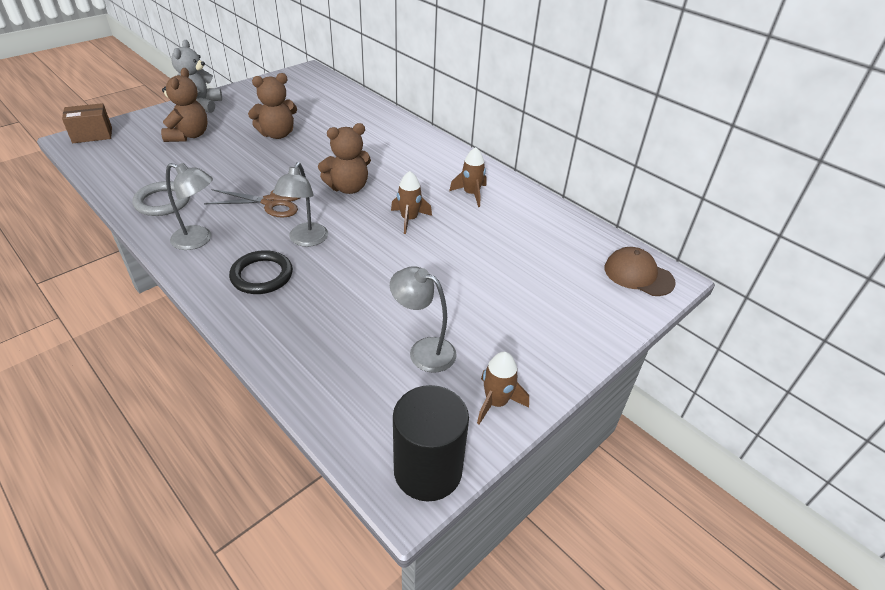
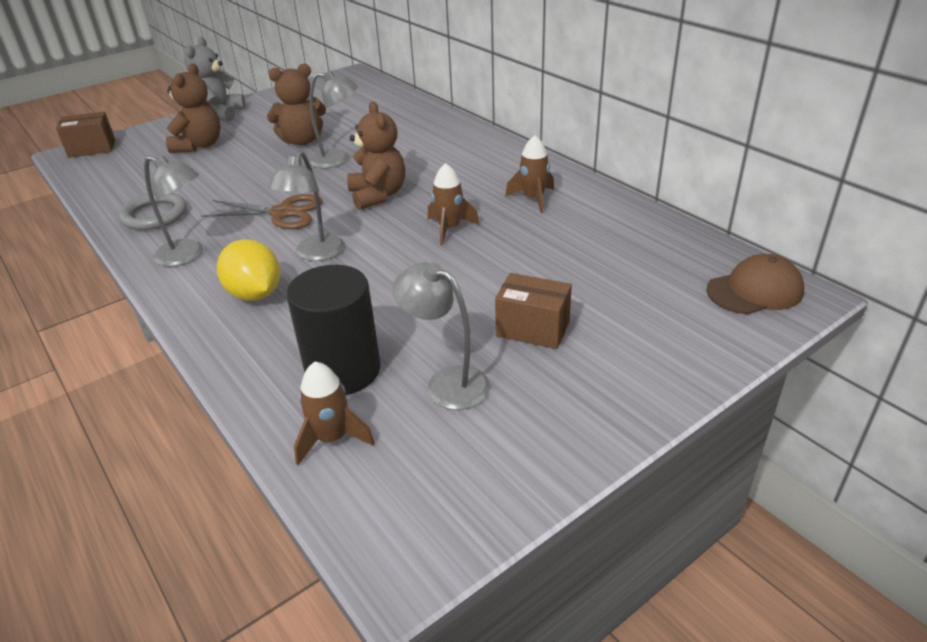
camera: 10 degrees right, 5 degrees down
(262, 275) = (255, 294): black ring -> yellow lemon
(310, 153) = (338, 159): none -> grey lamp
(348, 188) = (378, 195): brown teddy bear -> brown teddy bear turned 90 degrees counterclockwise
(428, 470) = (431, 535): black cylinder -> black cylinder (343, 371)
(482, 306) = (532, 329): none -> brown box
(496, 402) = (538, 449): brown rocket -> brown rocket (332, 438)
(638, 275) = (755, 291): brown cap -> brown cap turned 120 degrees clockwise

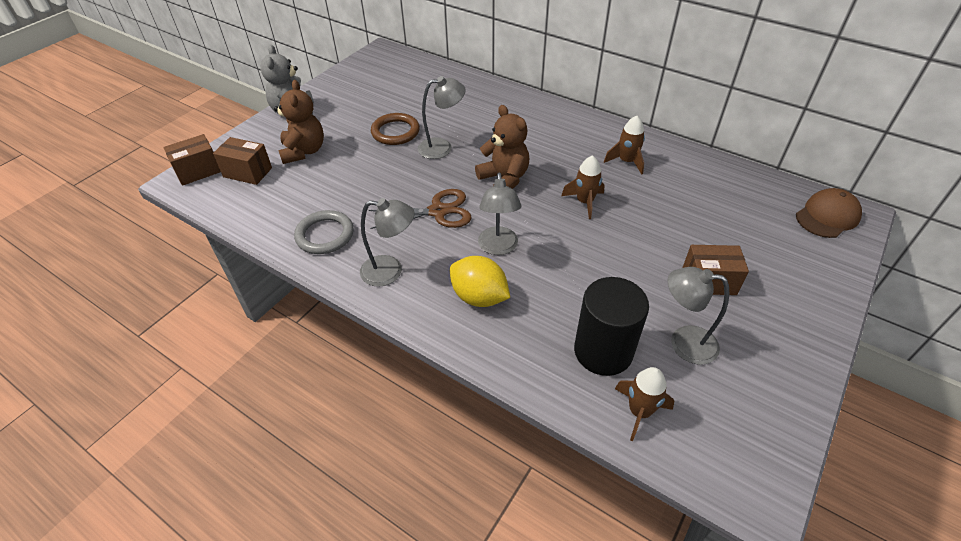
camera: 20 degrees left, 10 degrees up
(133, 155) = (247, 172): none -> brown box
(302, 141) = (395, 132): brown teddy bear -> brown ring

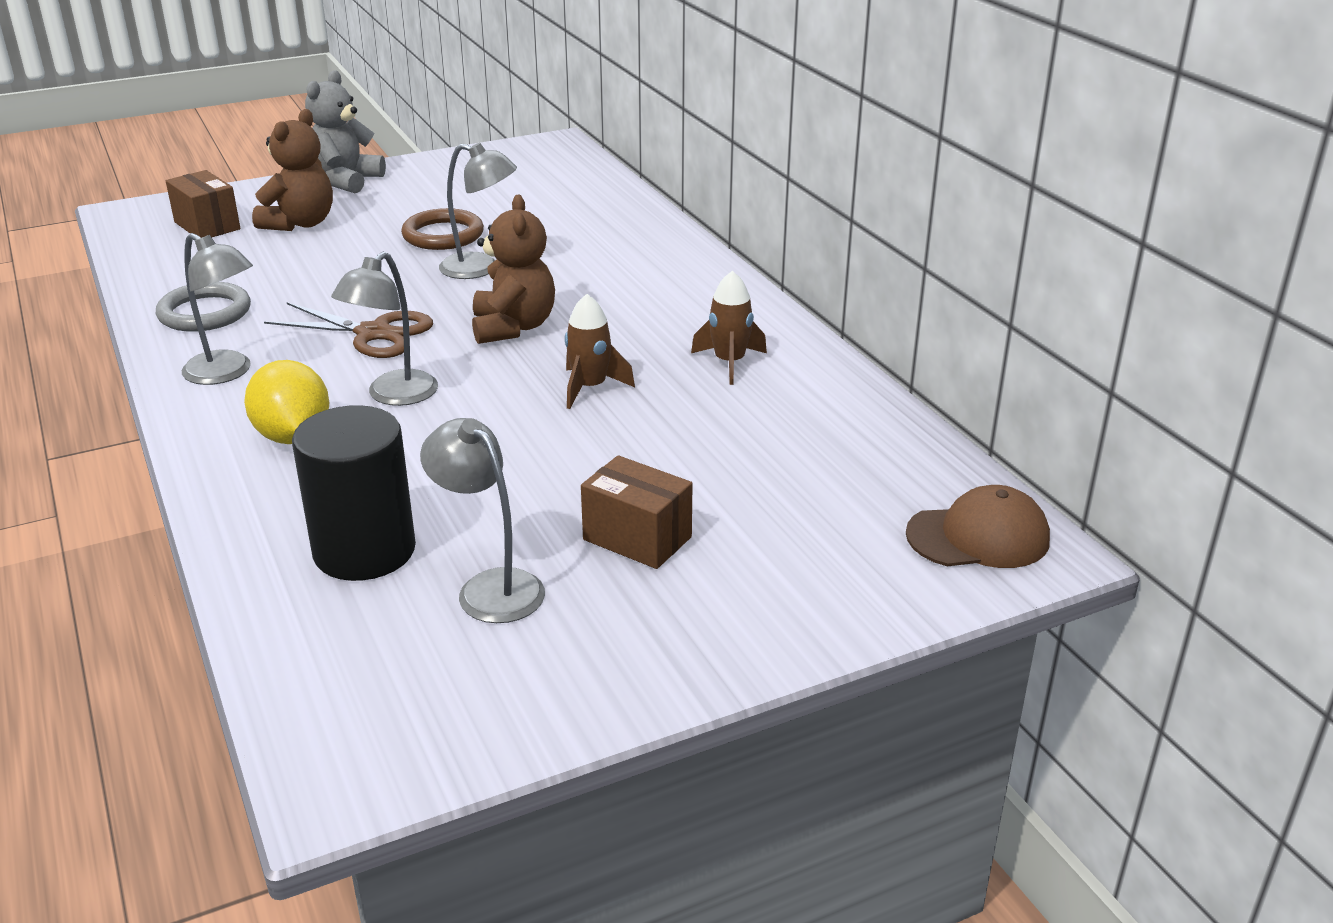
camera: 30 degrees right, 15 degrees down
(198, 171) = (156, 209): brown box -> none
(639, 411) = (315, 629): brown rocket -> none

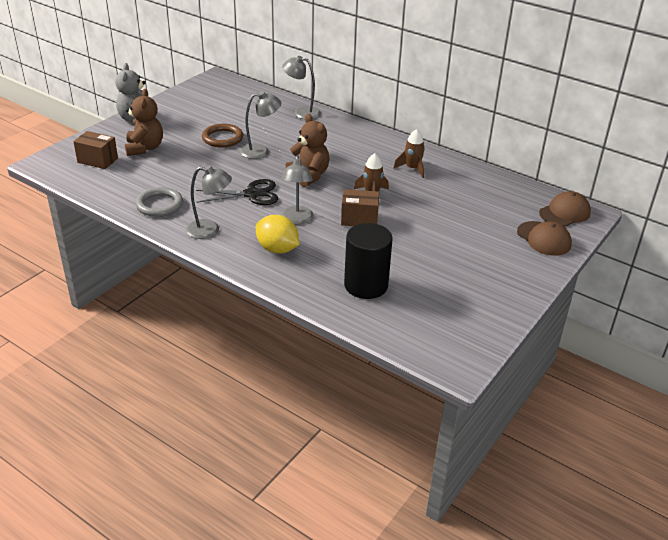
camera: 30 degrees left, 5 degrees up
(373, 333) = (252, 194): brown scissors -> black scissors
(490, 587) = (428, 283): grey lamp -> grey lamp (302, 112)
(637, 538) = (457, 248): brown box -> brown box (359, 219)
(862, 577) = (544, 238): none -> brown cap

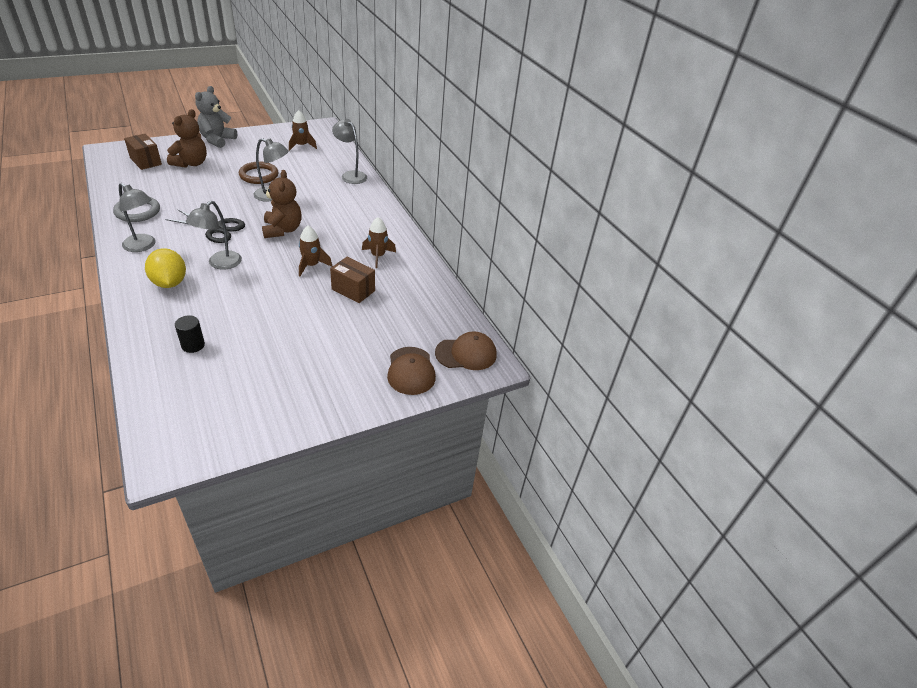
camera: 25 degrees right, 5 degrees up
(223, 101) = (301, 146): none -> brown rocket
(359, 219) = (270, 284): brown box -> brown box (353, 290)
(366, 285) = (193, 345): black cylinder -> black cylinder, size x0.49

